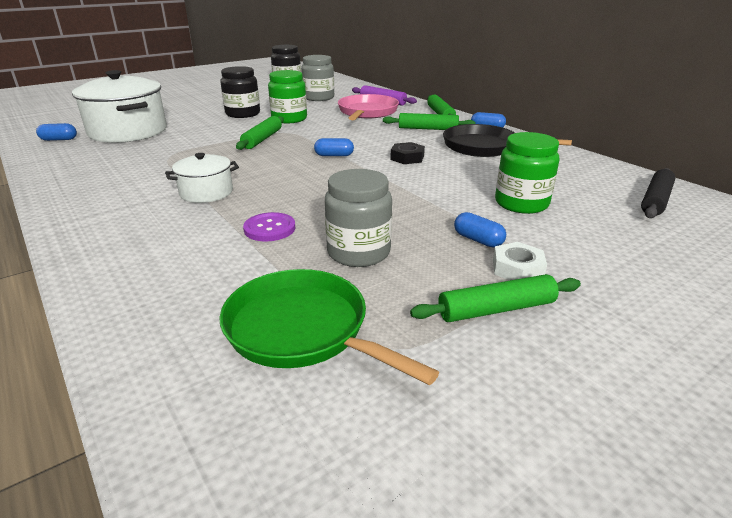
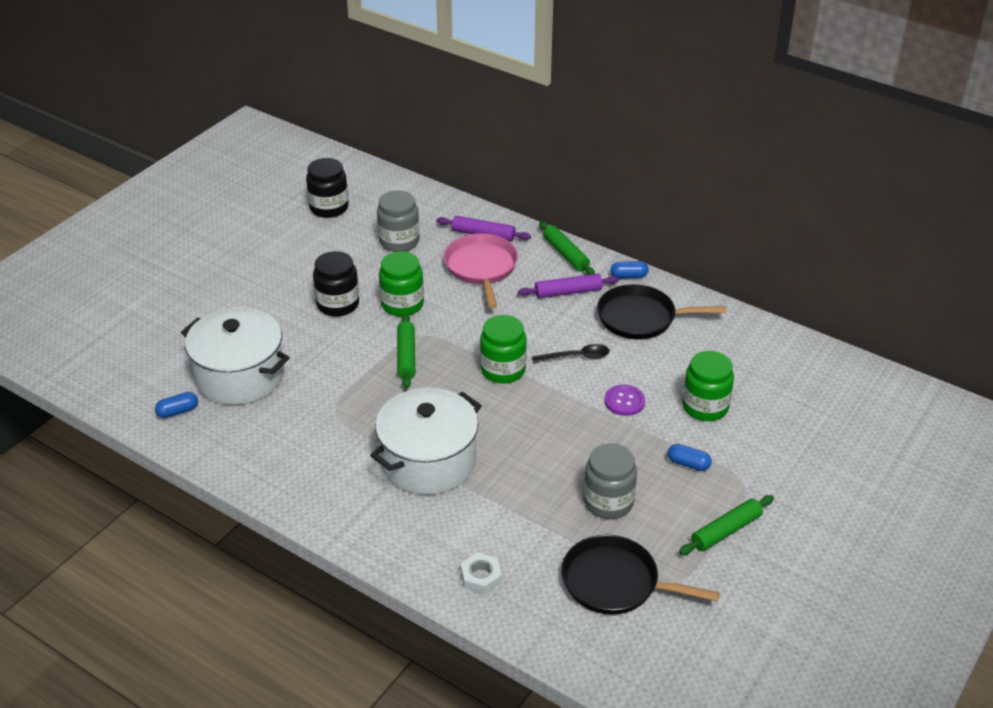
camera: 20 degrees left, 10 degrees up
(206, 192) = (428, 461): white pot -> white pot, size x1.91
(269, 228) = (522, 494): purple button -> purple button (624, 401)
(302, 330) = (615, 582): green pan -> black pan
(334, 155) = (503, 370): blue capsule -> green jar
(407, 158) = (576, 357): black nut -> black spoon
(428, 129) = (568, 292): green rolling pin -> purple rolling pin
(517, 269) = (727, 488): white nut -> white nut (481, 577)
(655, 200) = (808, 375): black rolling pin -> none

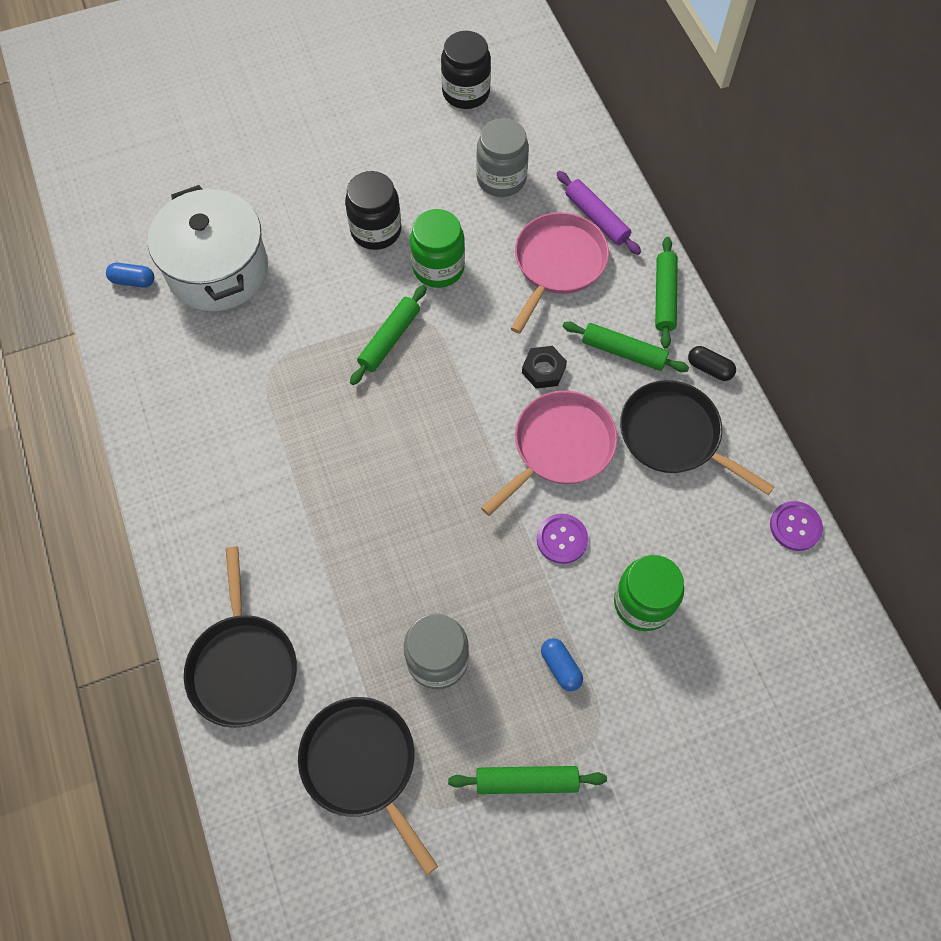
camera: 35 degrees right, 25 degrees up
(428, 461) = (306, 489): white pot -> none
(481, 577) = (243, 666): white nut -> black pan
(503, 370) = (470, 417): green jar -> none
(526, 324) = (543, 370): none -> black nut
(568, 292) = (623, 351): purple rolling pin -> green rolling pin
(576, 357) = (560, 447): black spoon -> pink pan
(628, 276) = (709, 368): blue capsule -> black capsule
(754, 326) = (795, 526): none -> purple button

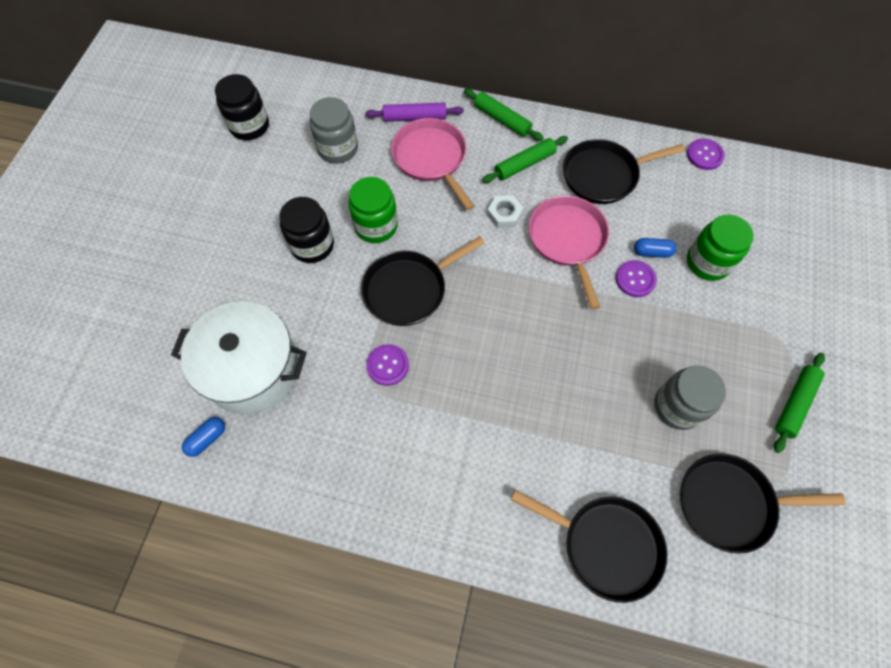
camera: 55 degrees left, 0 degrees up
(297, 372) = (387, 365): none -> purple button
(389, 339) = (408, 289): green rolling pin -> black pan
(543, 370) = (504, 214): black nut -> white nut
(560, 667) = (725, 335): blue capsule -> blue capsule (652, 252)
(709, 368) = (570, 129): black capsule -> none

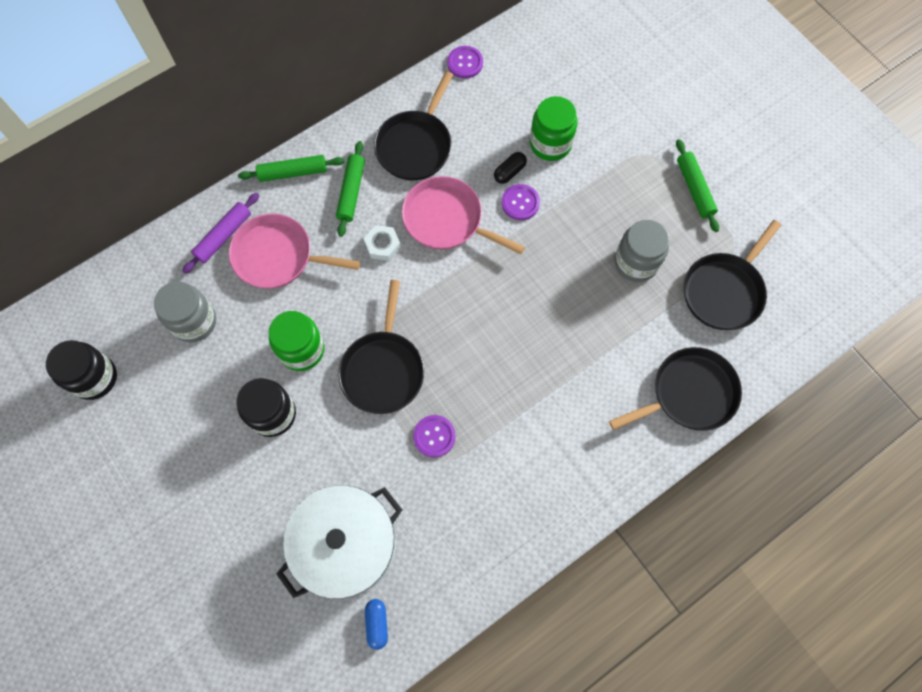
camera: 50 degrees left, 5 degrees up
(652, 252) = (509, 172): blue capsule -> black capsule

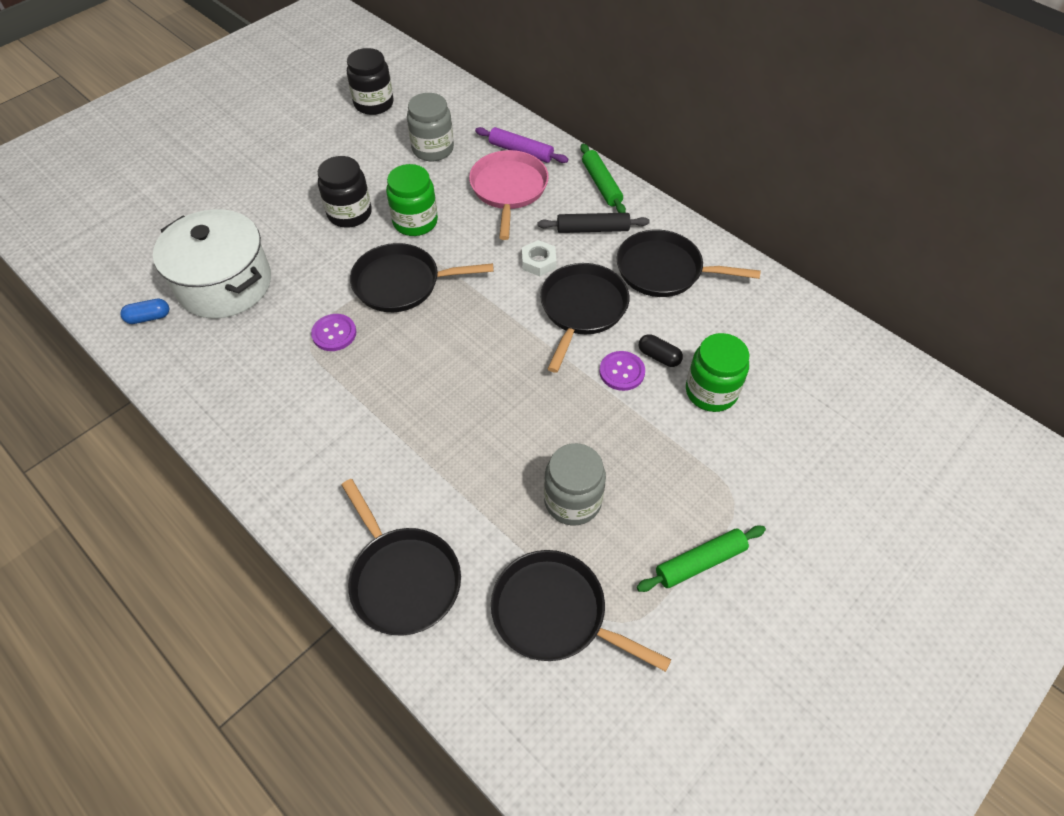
camera: 80 degrees right, 15 degrees down
(351, 192) = (592, 229): green rolling pin -> black rolling pin
(446, 219) = (582, 309): pink pan -> black pan
(465, 63) = (788, 297): purple button -> none

